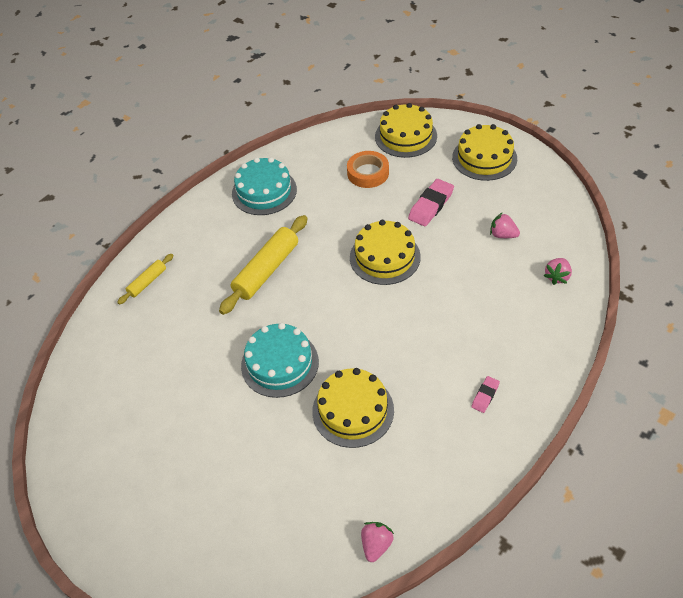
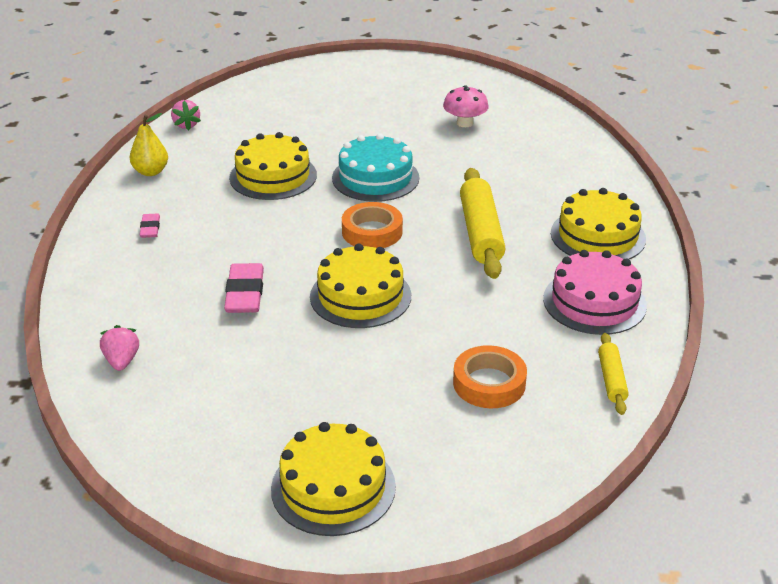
camera: 140 degrees right, 15 degrees down
(147, 282) = (586, 179): yellow rolling pin -> yellow rolling pin (611, 379)
(148, 395) = (465, 123): none -> pink mushroom
(264, 191) = (594, 302): turquoise cake -> pink cake
(332, 307) = (372, 232): none -> orange tape
(406, 136) = (494, 467): yellow cake -> yellow cake (598, 236)
(431, 205) = (356, 378): pink eraser -> pink eraser (245, 293)
(449, 478) = (151, 172): none -> yellow pear
(502, 235) = (225, 381): pink strawberry -> none

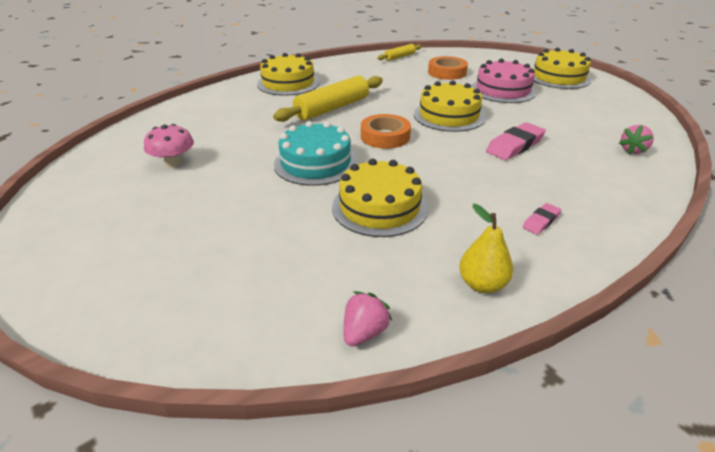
camera: 130 degrees left, 0 degrees up
(594, 302) = (351, 70): pink cake -> pink cake (503, 90)

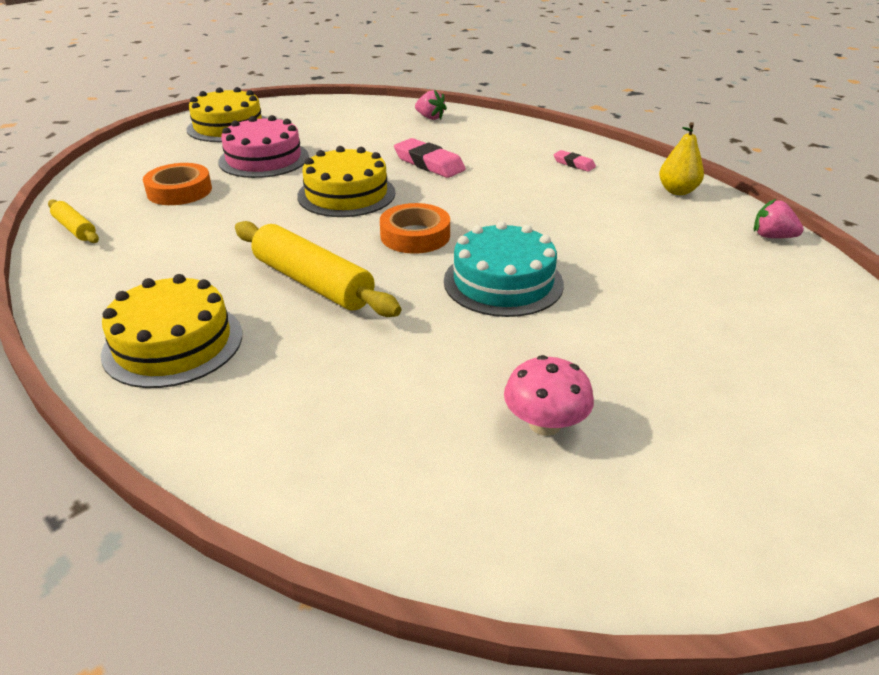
camera: 95 degrees left, 0 degrees up
(379, 207) = (589, 235): yellow cake -> none

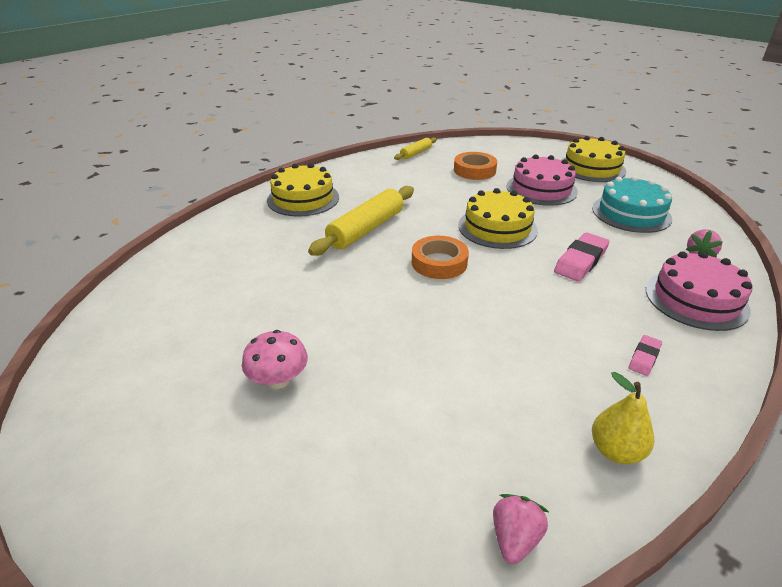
camera: 85 degrees right, 0 degrees up
(496, 132) = (696, 299): none -> pink cake
(503, 282) = (374, 307): turquoise cake -> turquoise cake (631, 213)
(545, 424) = (205, 325): pink mushroom -> pink mushroom (278, 380)

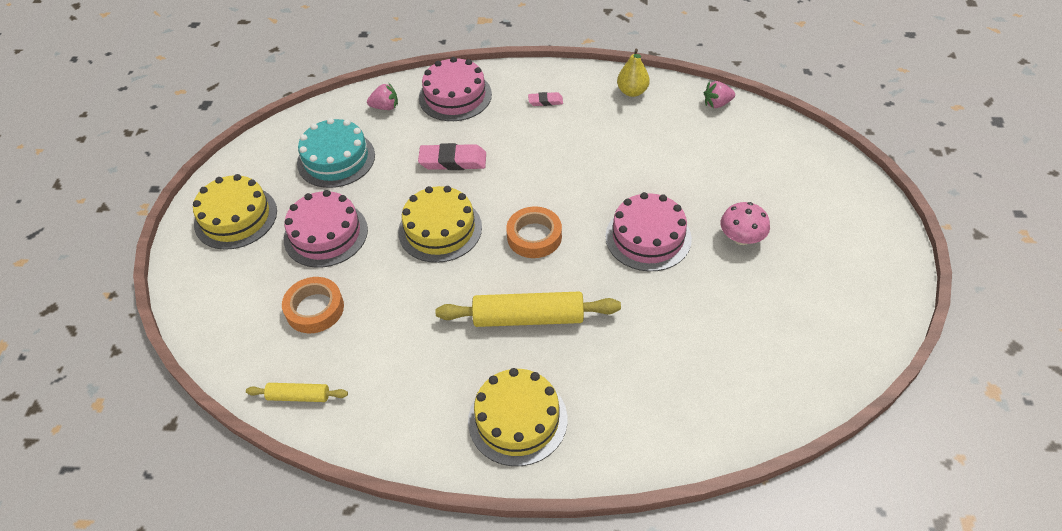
camera: 125 degrees left, 15 degrees up
(361, 319) = (648, 237): none -> pink cake

